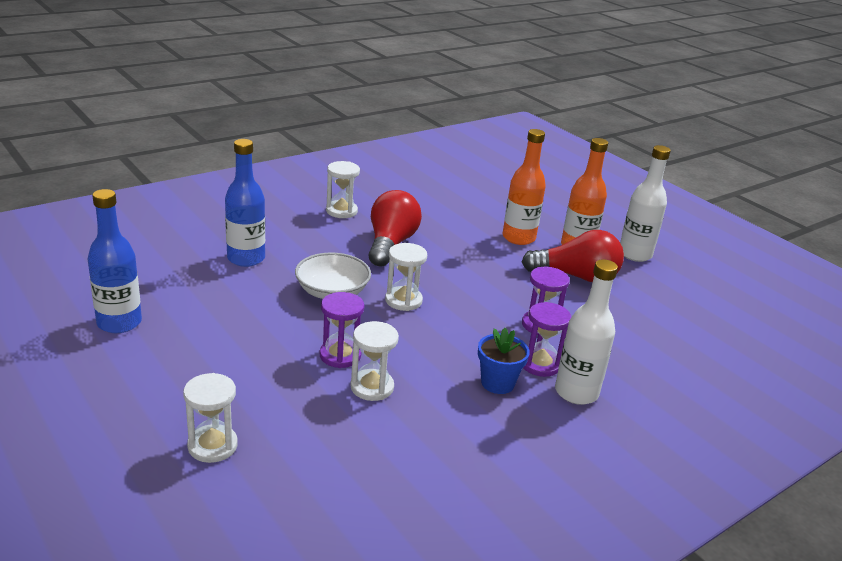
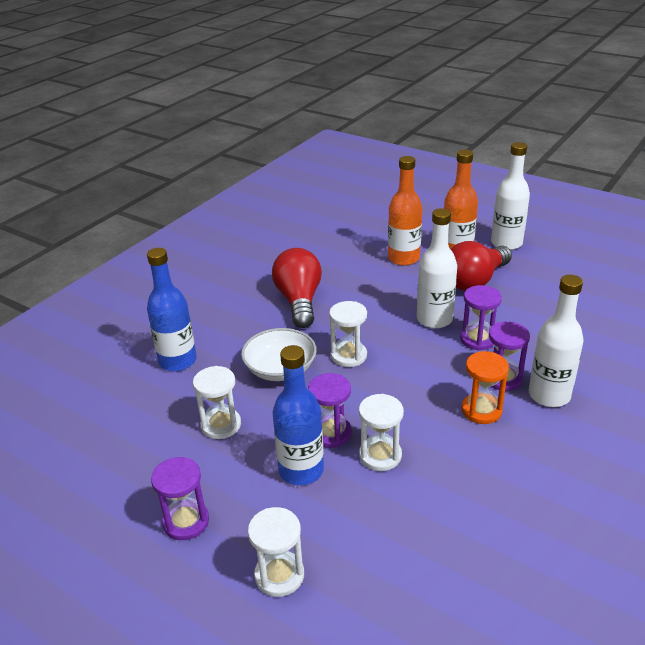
camera: 15 degrees left, 5 degrees up
(119, 323) = (101, 475): blue bottle -> blue bottle (301, 470)
(164, 379) = (186, 522): none -> purple hourglass
(341, 211) = (233, 281): white hourglass -> white hourglass (221, 425)
(497, 383) = (481, 410): blue flower pot -> orange hourglass
(509, 296) = (434, 319): none -> white bottle
(576, 276) = (475, 281): red light bulb -> red light bulb turned 150 degrees clockwise

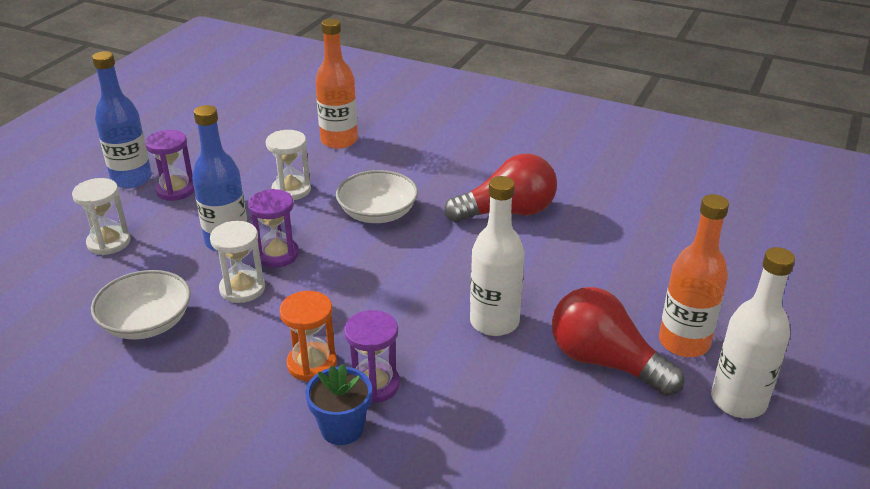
camera: 80 degrees right, 0 degrees up
(177, 361) = (384, 153): blue bottle -> blue bottle (131, 179)
(349, 355) = (406, 257): white hourglass -> none
(403, 258) = (640, 289): orange bottle -> orange bottle (339, 140)
(426, 523) = (147, 323): none -> white bowl
(477, 339) = (456, 362): purple hourglass -> none
(549, 395) = (342, 428): white bottle -> blue flower pot

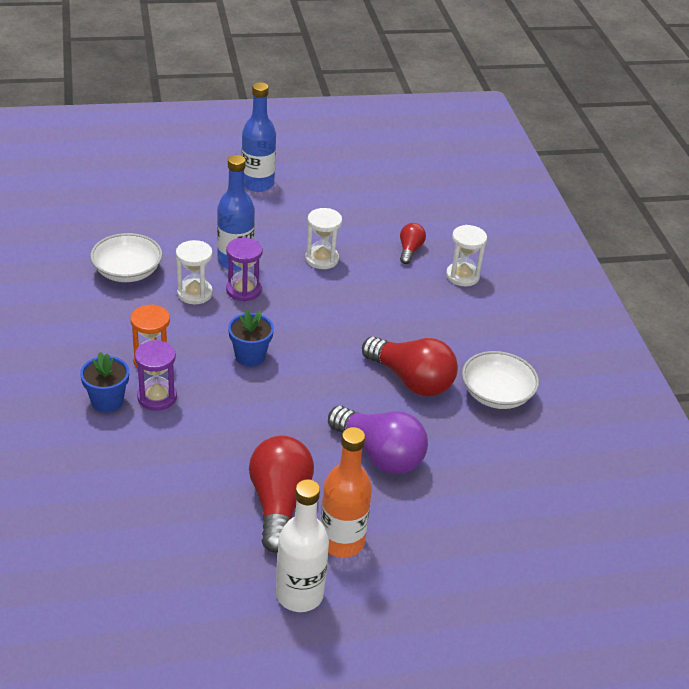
camera: 50 degrees right, 5 degrees up
(109, 242) = (185, 213): white hourglass -> white hourglass (462, 276)
(176, 190) = (266, 209): purple hourglass -> none
(339, 140) = (409, 250): orange bottle -> red light bulb
(377, 213) = (338, 313): white bowl -> white bowl (496, 394)
(379, 292) = (250, 356): none -> blue flower pot
(494, 322) = (270, 427): white bottle -> none
(587, 271) = (379, 454): none -> purple light bulb

